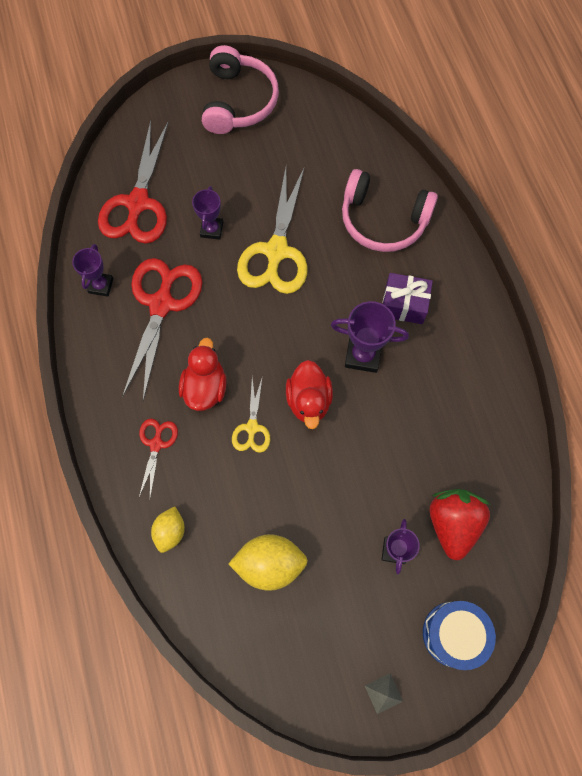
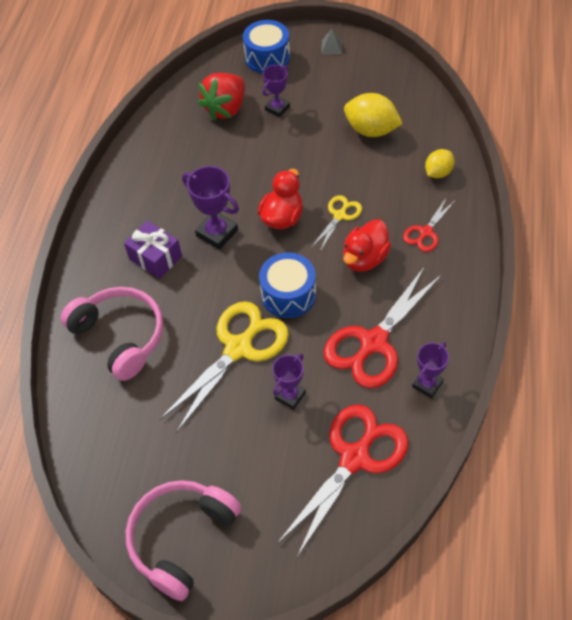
camera: 150 degrees left, 15 degrees down
(259, 319) = (288, 295): none -> blue drum

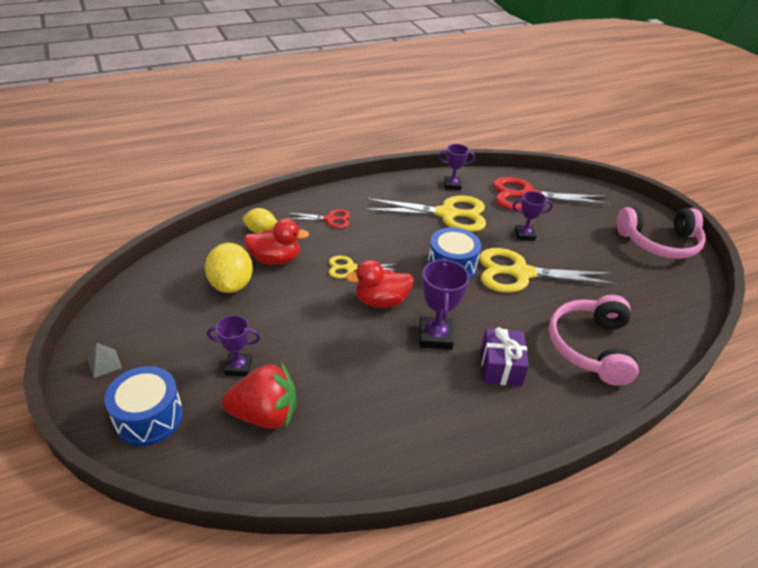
camera: 130 degrees left, 15 degrees down
(365, 258) = (381, 240): red duck -> red duck (275, 259)
(373, 343) = (447, 214): red scissors -> yellow scissors

